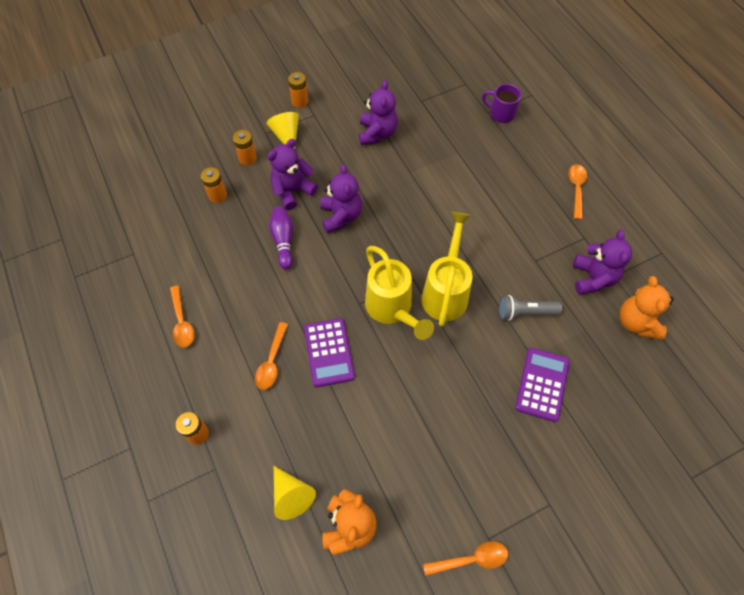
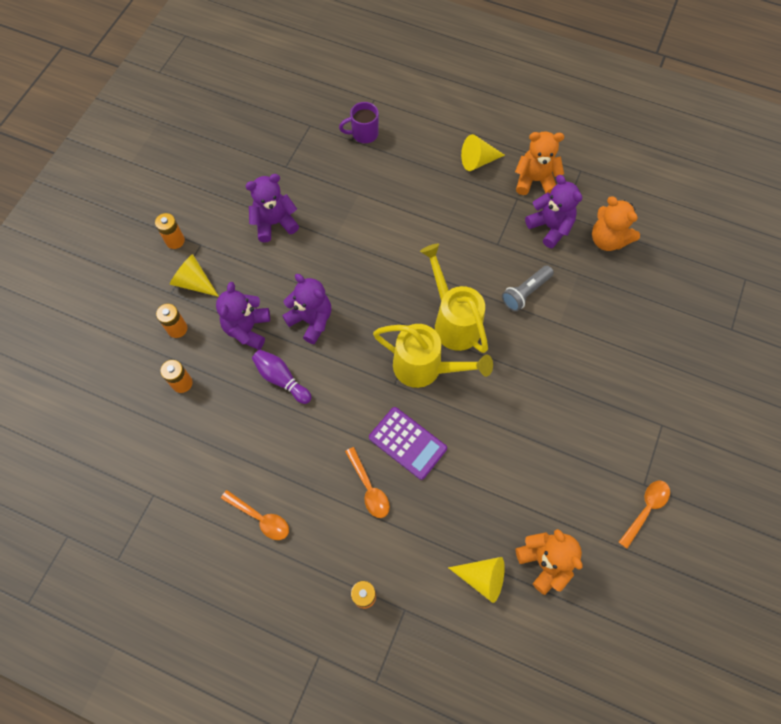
camera: 40 degrees left, 5 degrees up
(377, 133) = (274, 223): purple teddy bear -> purple teddy bear turned 75 degrees counterclockwise
(542, 384) = (584, 340): purple calculator -> none
(576, 189) = (478, 161): orange spoon -> yellow cone
(612, 234) = (535, 180): none -> orange teddy bear

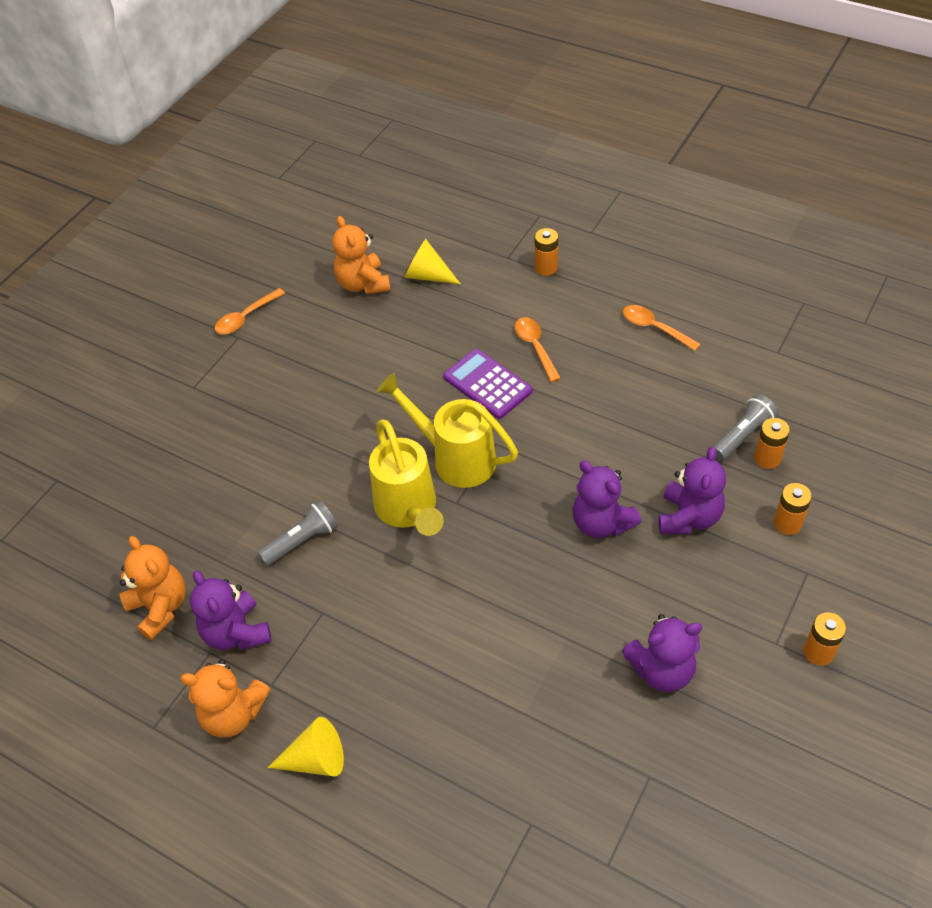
camera: 170 degrees left, 15 degrees down
(194, 282) = (775, 585): yellow cone -> none
(198, 403) = (742, 435): none -> grey flashlight
(281, 379) = (638, 456): purple bowling pin -> none
(363, 134) = (508, 834): purple mug -> none

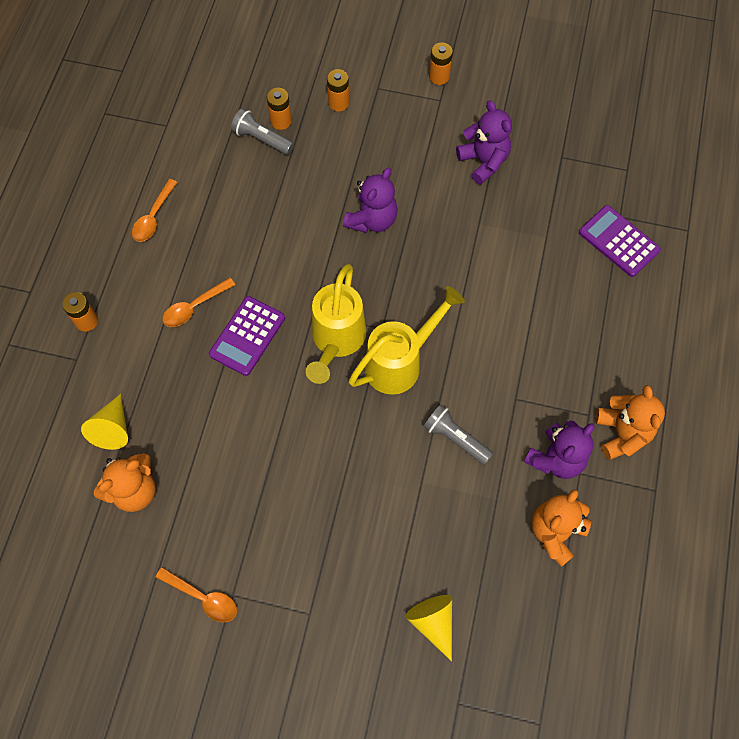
camera: 110 degrees left, 15 degrees up
(316, 759) = (632, 361): yellow cone -> yellow cone (433, 622)
(491, 807) = (618, 241): none -> purple calculator
(689, 517) = (350, 163): purple teddy bear -> none

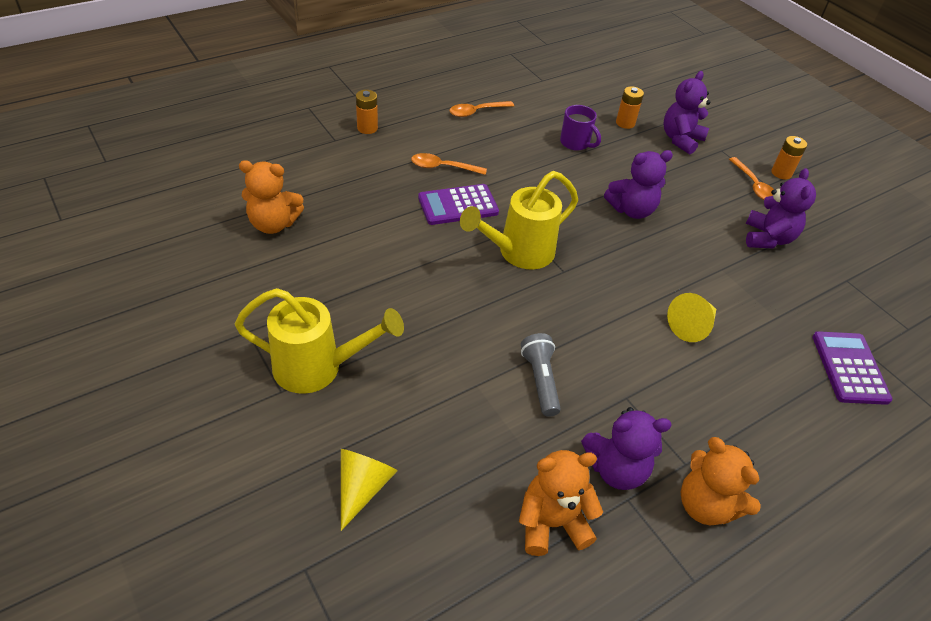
camera: 40 degrees right, 20 degrees down
(112, 429) = (307, 185): yellow cone -> yellow cone (691, 326)
(203, 597) = (228, 315): orange spoon -> orange spoon (753, 185)
(261, 139) = (599, 123): grey flashlight -> none
(266, 182) = (575, 143): none -> purple mug
(338, 103) = (680, 139): orange battery -> purple teddy bear
(400, 362) = (553, 300): yellow watering can -> yellow watering can (318, 368)
(622, 433) = (705, 505): orange teddy bear -> orange teddy bear turned 105 degrees clockwise

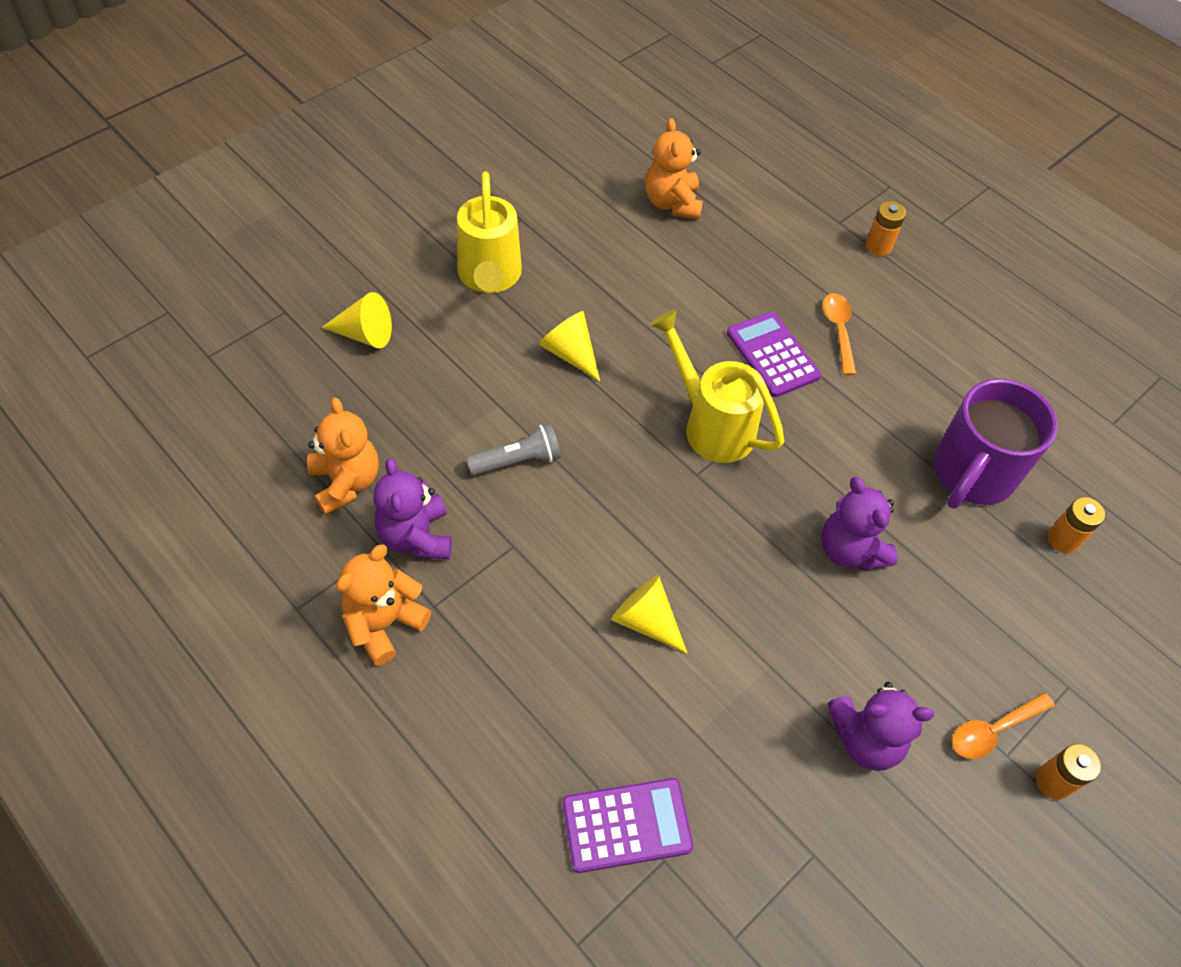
camera: 80 degrees right, 10 degrees up
(428, 324) = (570, 353): none -> yellow cone
(476, 112) = (979, 351): orange spoon -> none
(575, 143) = (971, 475): purple mug -> purple mug, size x1.89
(680, 139) = (1063, 621): purple teddy bear -> none

